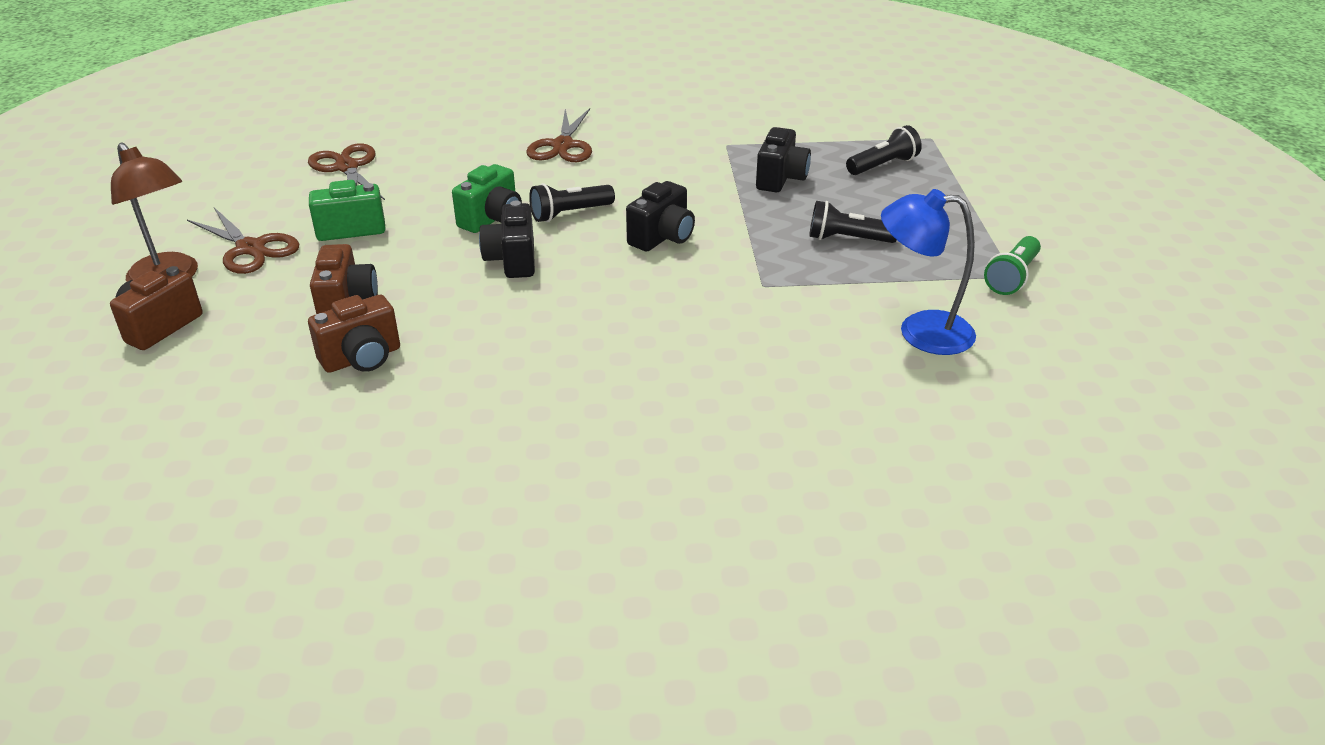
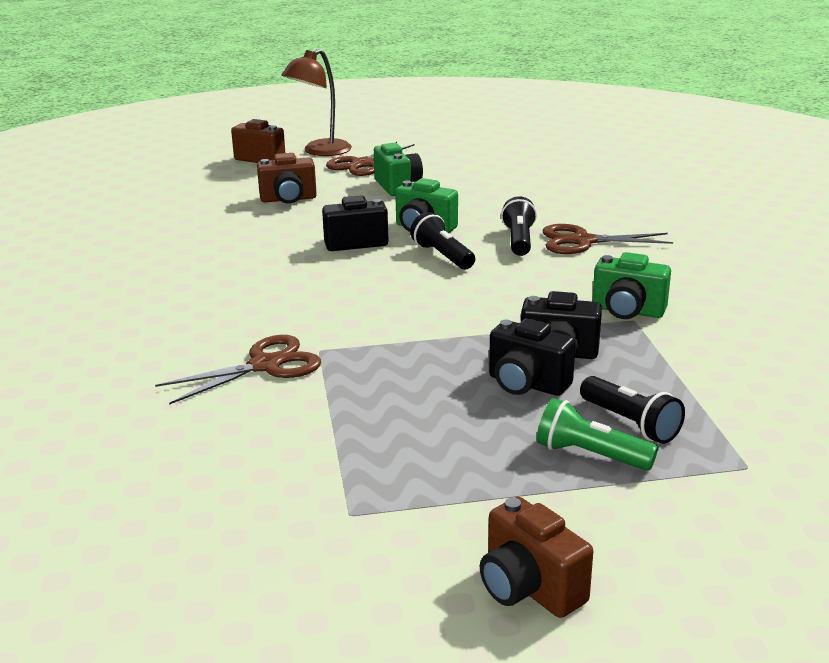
camera: 85 degrees right, 10 degrees down
(347, 167) = (498, 172): brown scissors -> brown scissors (265, 365)
(362, 358) = (218, 212): brown camera -> brown camera (529, 588)
(662, 238) = (406, 298): black camera -> black camera (527, 384)
(711, 145) = (627, 311): none -> green camera
(847, 239) = (422, 396): black flashlight -> black flashlight (519, 240)
(920, 332) = (226, 439): blue lamp -> none
(1012, 277) = (345, 513): green flashlight -> green flashlight (590, 455)

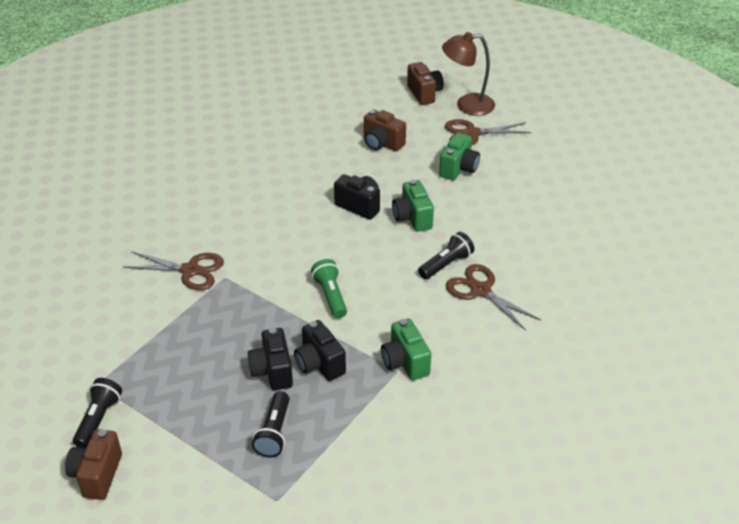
camera: 45 degrees right, 15 degrees up
(443, 256) = (385, 249): black flashlight -> black flashlight (98, 419)
(590, 455) = (227, 434): green flashlight -> green flashlight (330, 296)

